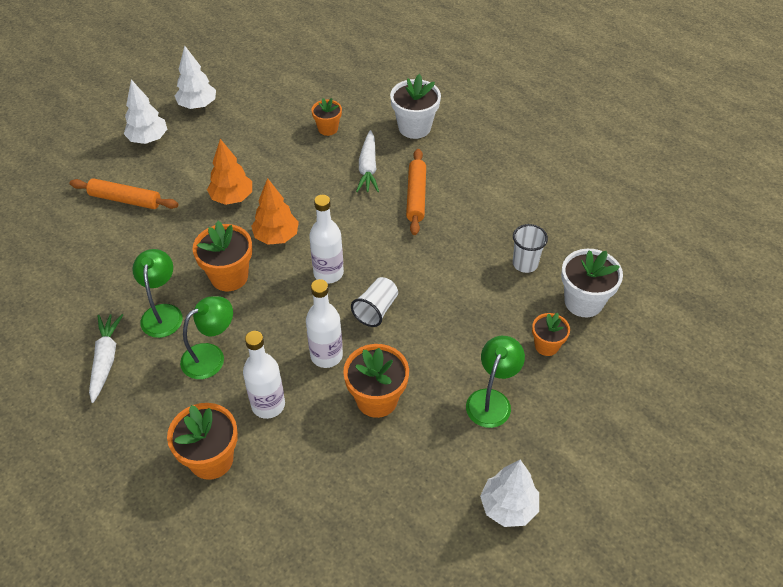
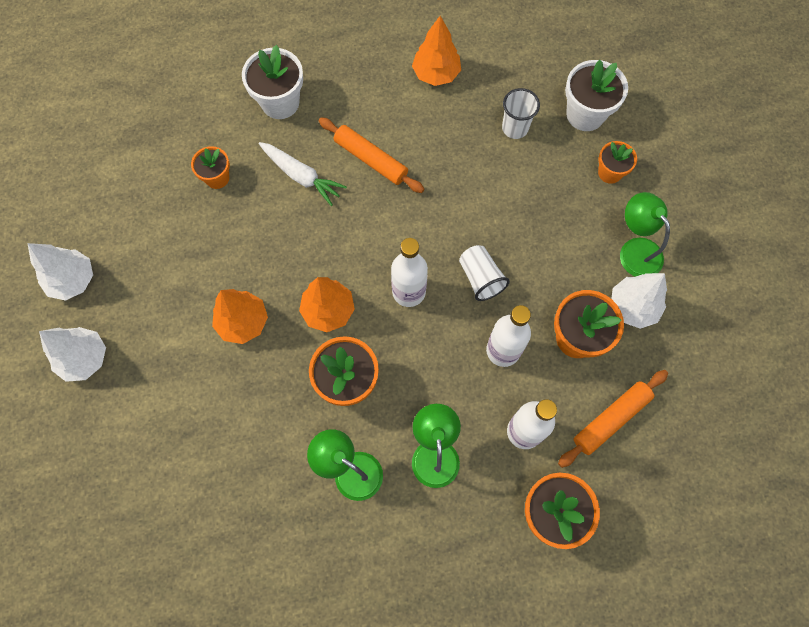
camera: 55 degrees left, 20 degrees up
(105, 360) = (371, 554): white carrot -> none
(125, 199) = (161, 429): orange rolling pin -> orange rolling pin (610, 419)
(508, 507) = (738, 305): white tree -> white tree (632, 307)
(523, 194) = (436, 74): none -> orange tree

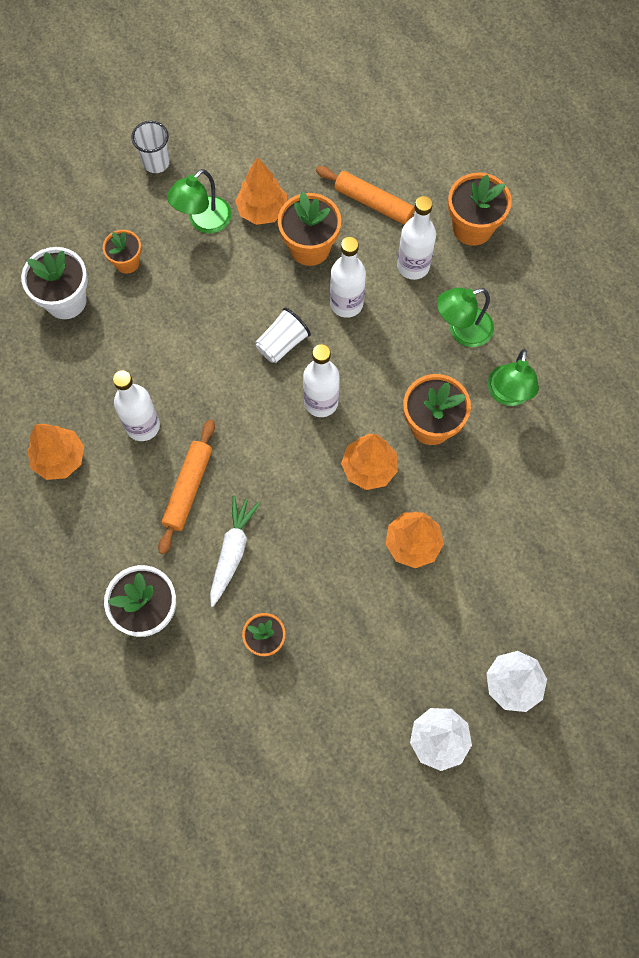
camera: 110 degrees left, 0 degrees up
(442, 141) = (143, 426): none -> white bottle
(515, 128) = (103, 361): white cup -> white cup (156, 162)
(632, 307) = (262, 211): white tree -> orange tree

